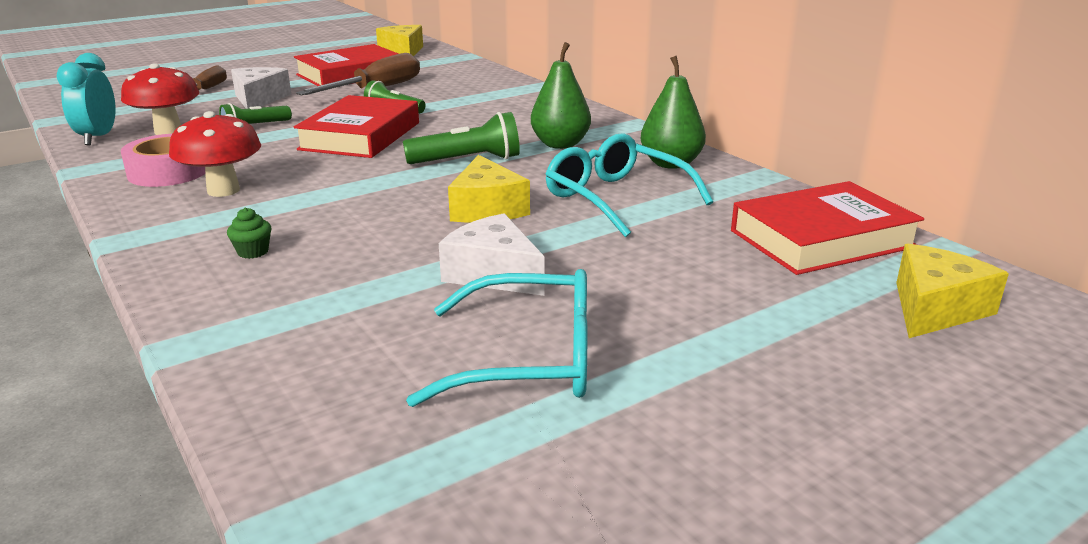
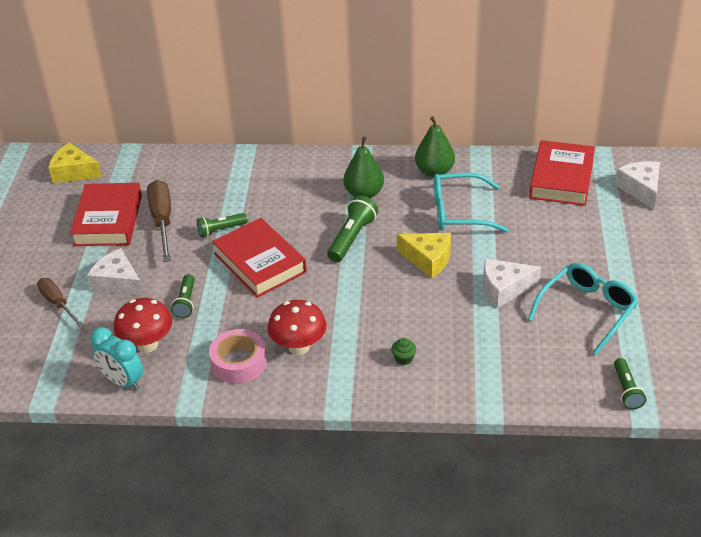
camera: 50 degrees left, 15 degrees up
(335, 480) = (626, 390): none -> green flashlight
(935, 308) = (640, 189): yellow cheese -> white cheese

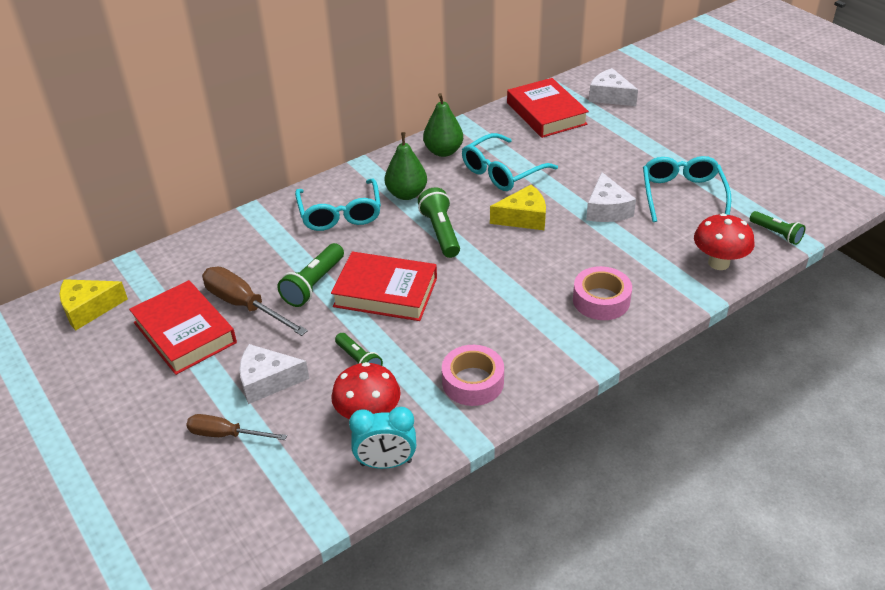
camera: 40 degrees left, 0 degrees up
(221, 230) = (313, 284): green flashlight -> green flashlight, size x1.51
(299, 185) = (340, 214): none -> turquoise glasses
(299, 347) = (507, 340): red mushroom -> red mushroom (718, 263)
(403, 358) = (601, 300): green cupcake -> pink tape
(504, 288) = (607, 209): white cheese -> white cheese turned 45 degrees counterclockwise

